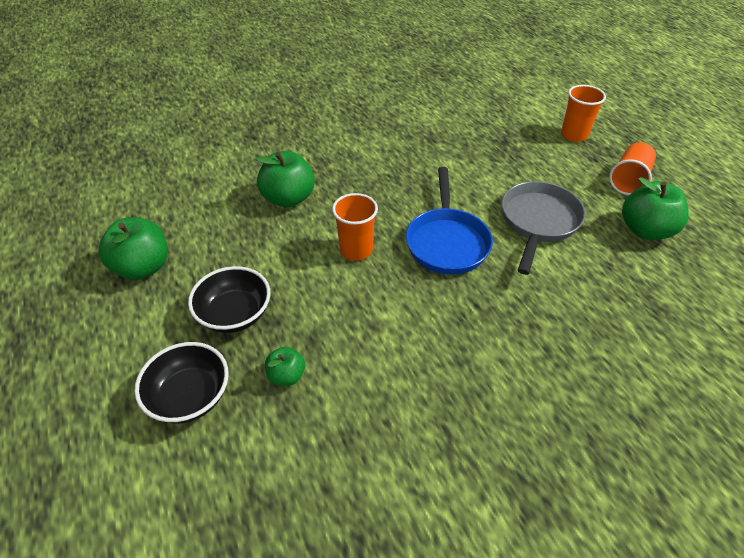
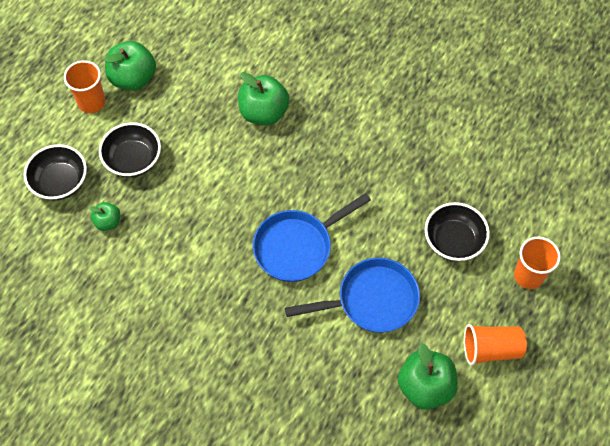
camera: 55 degrees right, 15 degrees up
(356, 250) = (243, 192): orange cup -> orange cup (91, 102)
(515, 155) = (453, 241): none -> black bowl
(538, 222) = (371, 300): grey pan -> blue pan

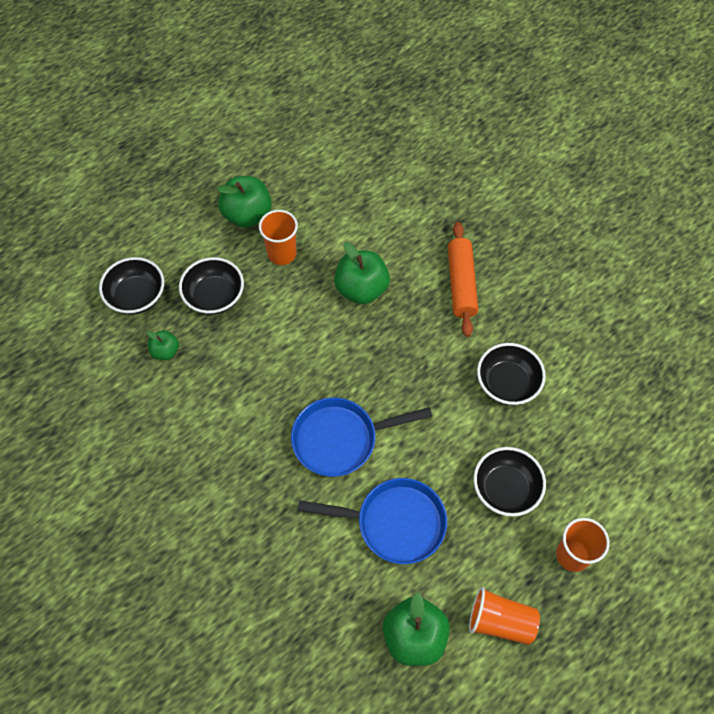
camera: 20 degrees right, 0 degrees up
(91, 102) = (198, 226): orange cup -> orange cup (282, 254)
(349, 81) = (461, 284): none -> orange rolling pin
(421, 153) = (507, 383): none -> black bowl

